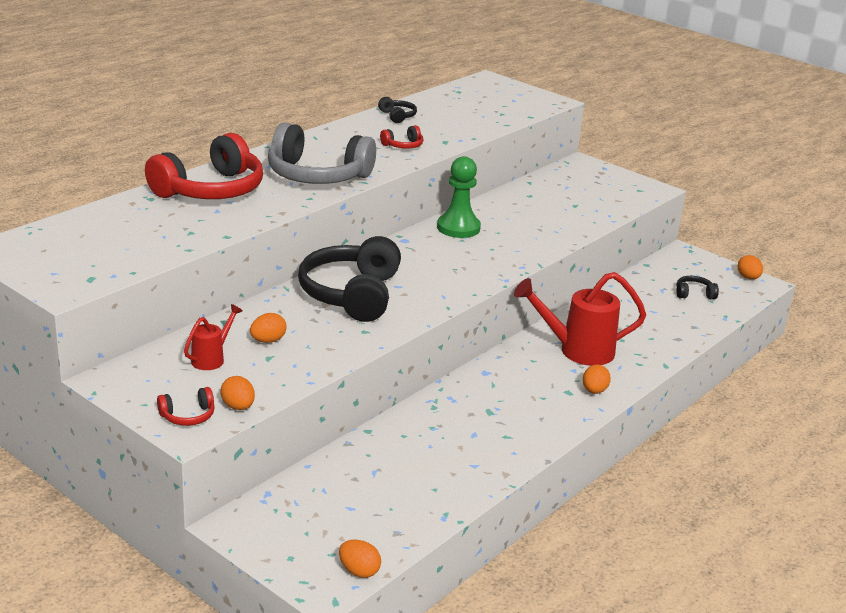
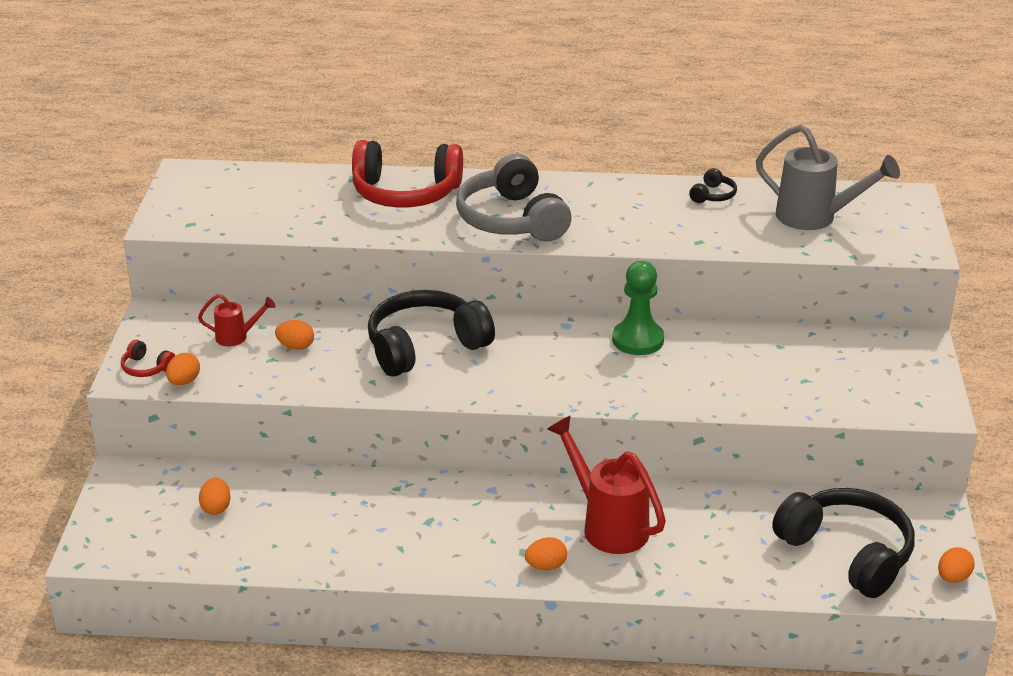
camera: 55 degrees right, 5 degrees up
(359, 571) = (125, 559): orange egg -> orange egg (216, 508)
(403, 145) = (649, 227): red headphones -> none
(472, 106) = (816, 218): none -> grey watering can
(694, 294) = (847, 553): black headphones -> black headphones, size x2.38

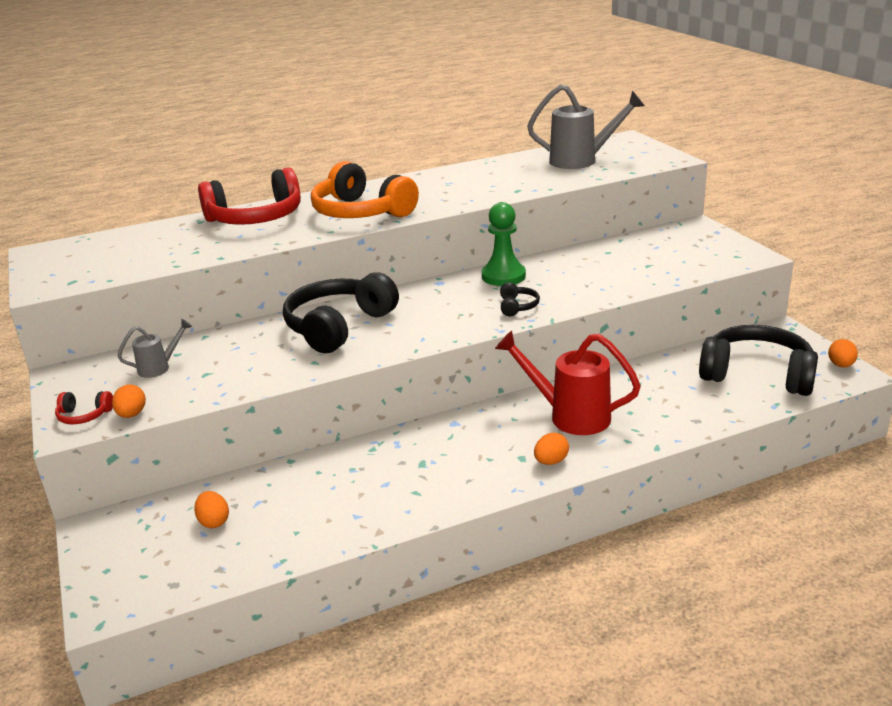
camera: 25 degrees left, 5 degrees down
(237, 337) = (159, 367): red watering can -> grey watering can
(296, 346) = (222, 358): orange egg -> none
(512, 220) = (361, 212): grey headphones -> orange headphones
(713, 195) = (496, 166): black headphones -> black headphones (517, 306)

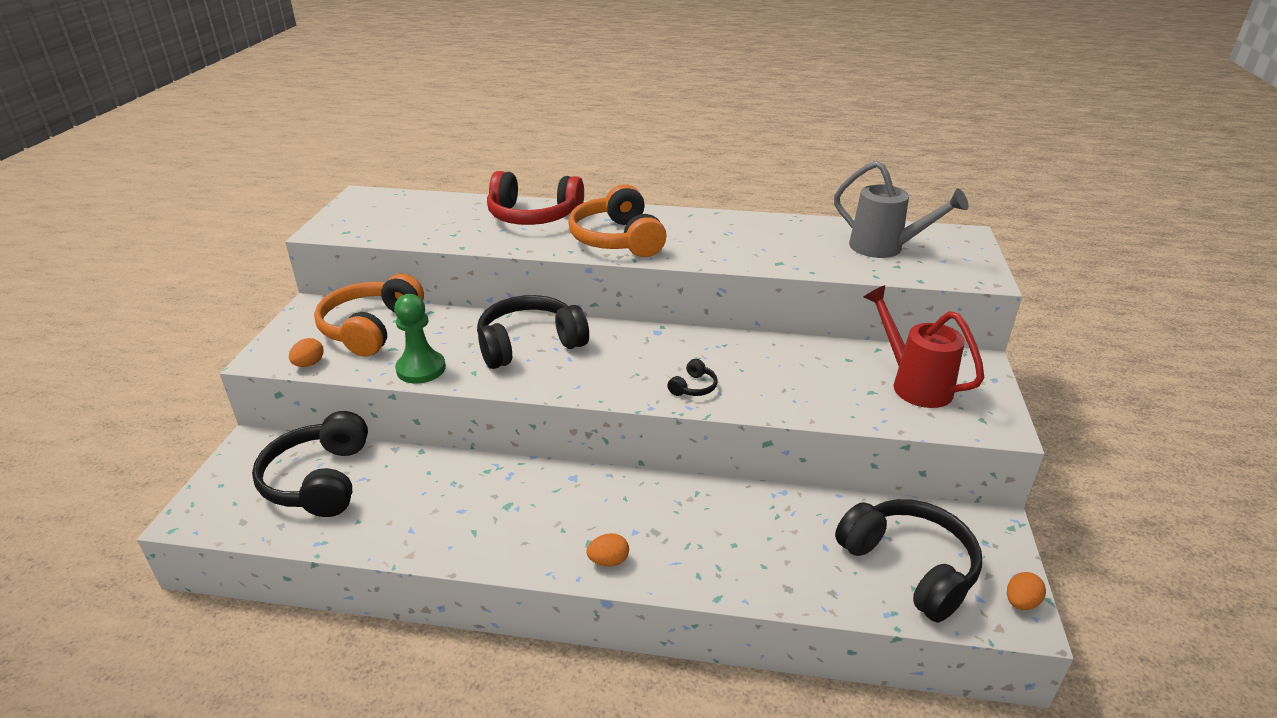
camera: 30 degrees right, 5 degrees up
(84, 415) = (282, 350): red headphones -> none
(159, 367) = (371, 328): grey watering can -> orange headphones
(214, 521) = (319, 480): orange egg -> black headphones
(503, 276) = (719, 347): green pawn -> green pawn (421, 369)
(569, 416) = (675, 520): red watering can -> red watering can (913, 384)

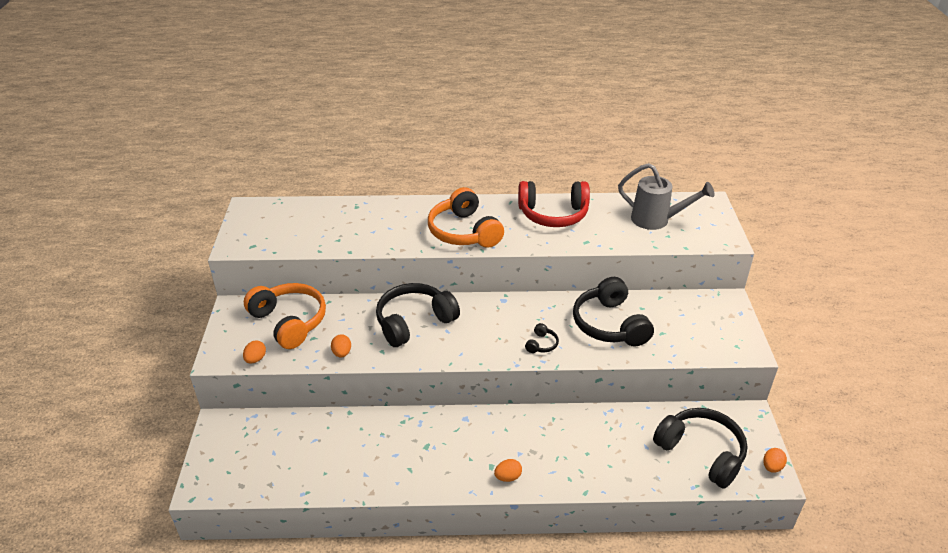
camera: 10 degrees left, 5 degrees up
(319, 480) = (283, 445): black headphones -> black headphones (609, 324)
(371, 328) = (289, 322): orange headphones -> orange headphones turned 135 degrees clockwise
(421, 369) = (342, 353): green pawn -> orange egg
(533, 216) = (393, 215): red headphones -> red headphones (553, 214)
(913, 384) = (688, 323): red watering can -> none

